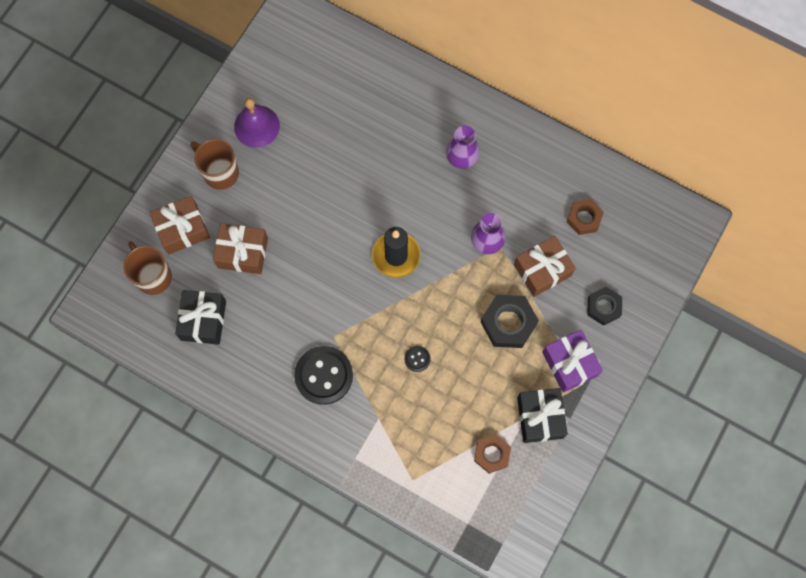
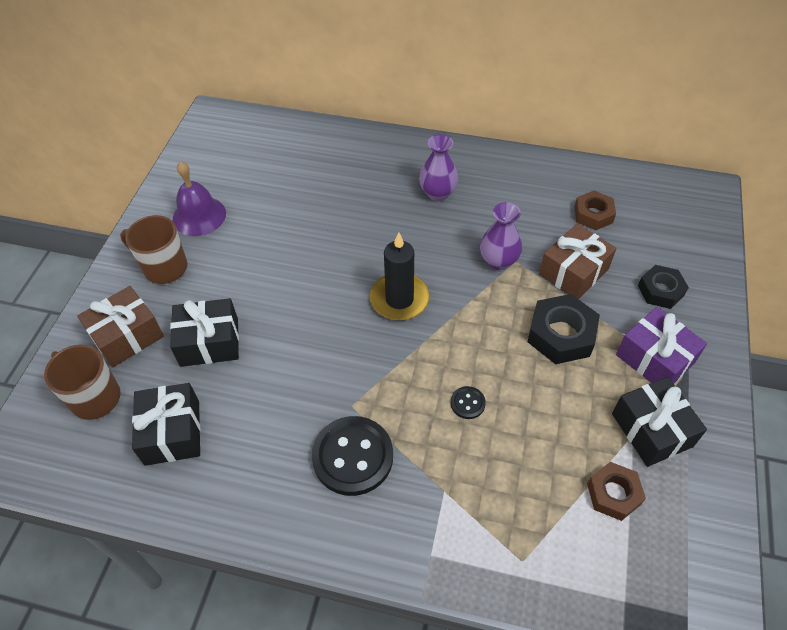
camera: 15 degrees left, 20 degrees down
(242, 253) = (209, 342): brown gift -> black gift

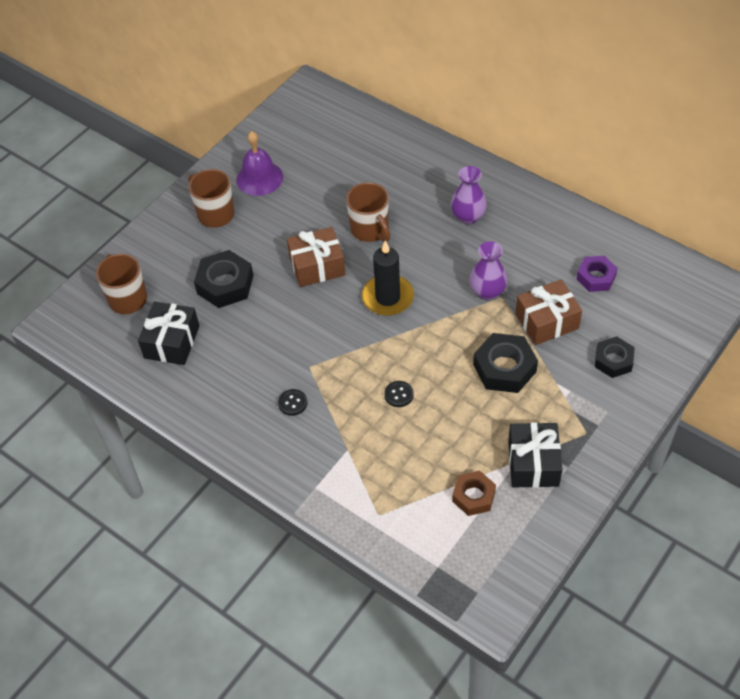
camera: 25 degrees right, 0 degrees up
(127, 336) = (166, 260): brown gift -> brown gift (317, 266)
(209, 342) = (225, 284): black gift -> black nut
(345, 235) = (370, 230): none -> brown mug
(353, 457) = (292, 403): black button -> black button, size x0.45
(593, 214) = (596, 277): brown nut -> purple nut
(654, 359) = (571, 412): purple gift -> none

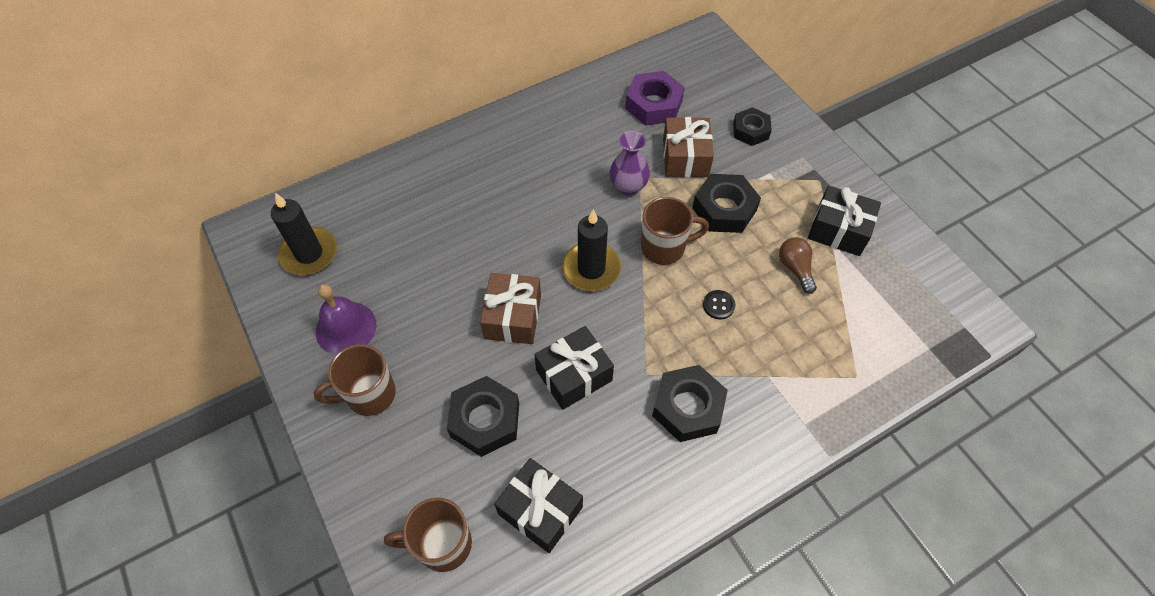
camera: 70 degrees left, 5 degrees up
(286, 322) = (574, 375): none -> black gift
(292, 403) = (687, 407): black button -> black nut
(309, 130) = (309, 253): none -> black candle
(370, 230) = (492, 250): brown mug -> brown mug (664, 247)
(468, 217) = (526, 165): purple vase -> none
(468, 440) = (795, 268): none -> brown light bulb
(473, 496) = (860, 289): brown nut -> none
(596, 277) = (653, 104): purple nut -> purple nut, size x1.51

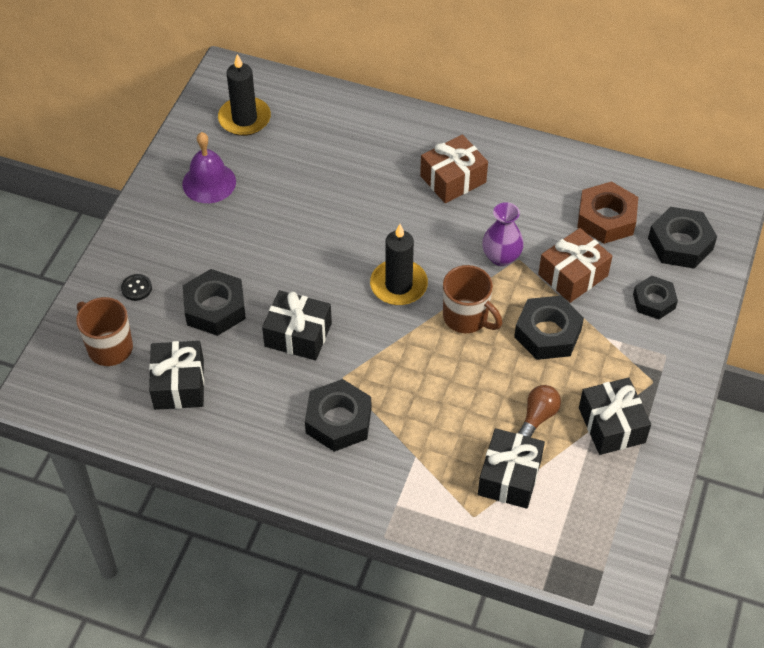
camera: 50 degrees right, 5 degrees down
(369, 394) = (173, 232): brown mug -> none
(513, 317) = (309, 267): brown gift -> brown gift (453, 179)
(653, 104) = (606, 219): purple nut -> brown nut
(714, 83) = (680, 244): none -> black nut
(718, 305) = (448, 386): black button -> black button (136, 288)
(837, 326) = (509, 477): none -> black gift

